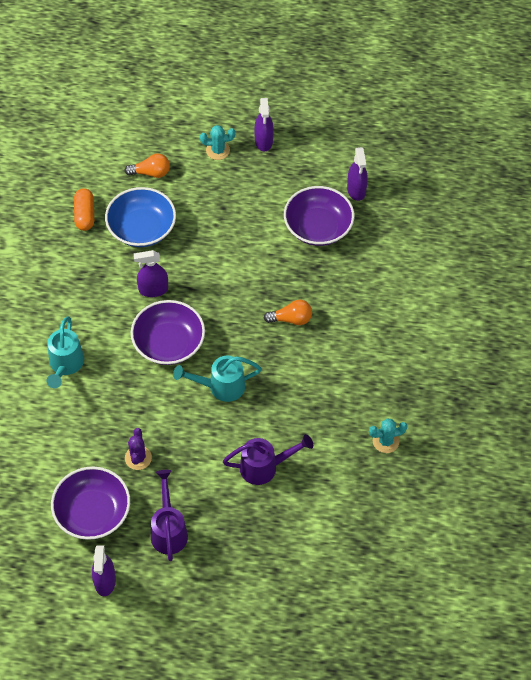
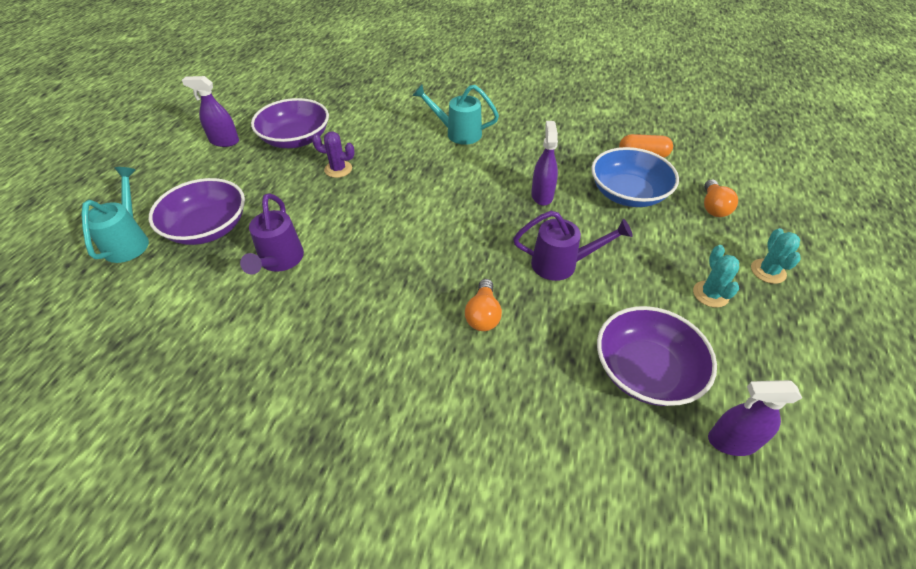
camera: 100 degrees right, 10 degrees down
(168, 343) = (468, 201): purple bowl -> purple bowl (207, 228)
(168, 530) = (249, 182): purple watering can -> purple watering can (562, 264)
(220, 387) = (400, 235): turquoise watering can -> turquoise watering can (129, 240)
(263, 141) = (802, 324): purple spray bottle -> none
(385, 441) = (252, 398): turquoise cactus -> turquoise cactus (710, 294)

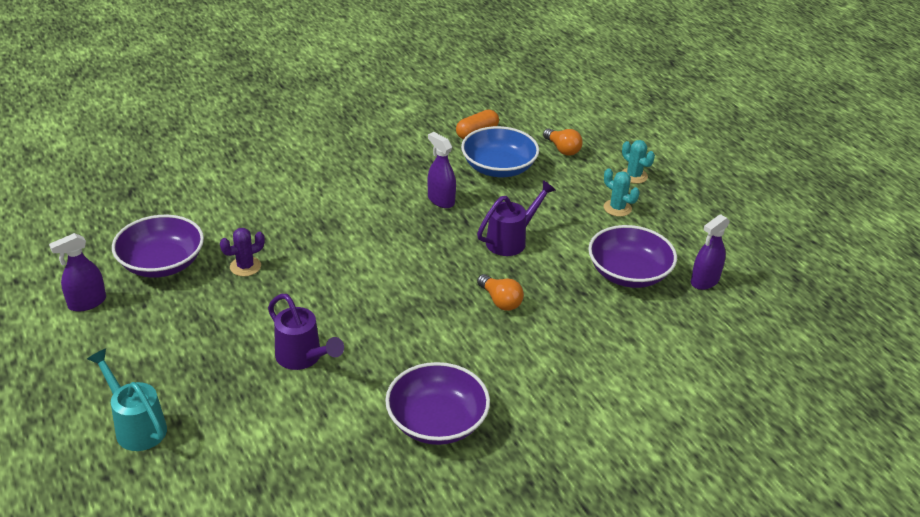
camera: 45 degrees left, 10 degrees down
(207, 228) = (197, 374): purple bowl -> purple bowl (437, 421)
(457, 133) = (310, 184): turquoise watering can -> none

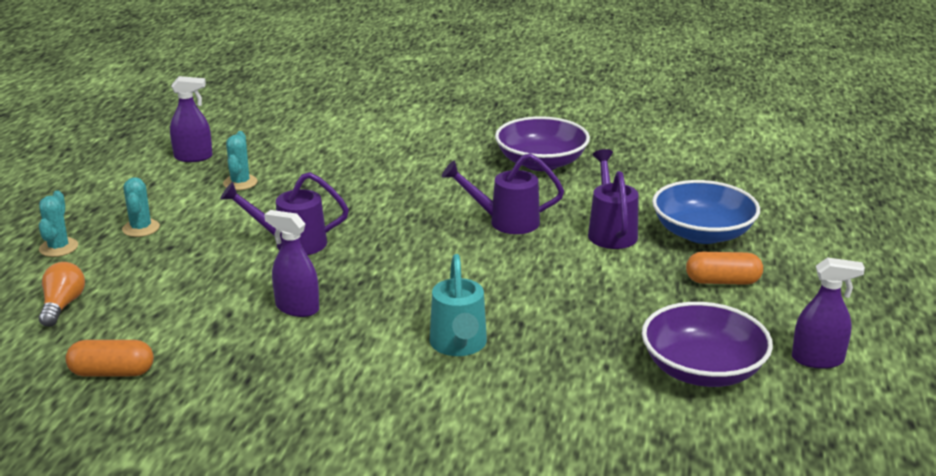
camera: 140 degrees left, 10 degrees down
(136, 425) = (799, 240): turquoise watering can -> turquoise watering can (458, 346)
(183, 344) = (722, 281): none -> orange capsule
(245, 266) = (602, 327): purple cactus -> none
(393, 329) = (505, 222): none -> purple watering can
(441, 200) = (297, 308): purple spray bottle -> purple spray bottle turned 120 degrees clockwise
(498, 168) = (172, 316): blue bowl -> blue bowl (702, 233)
(500, 301) = (382, 206): orange light bulb -> none
(628, 273) = (240, 183): purple bowl -> turquoise cactus

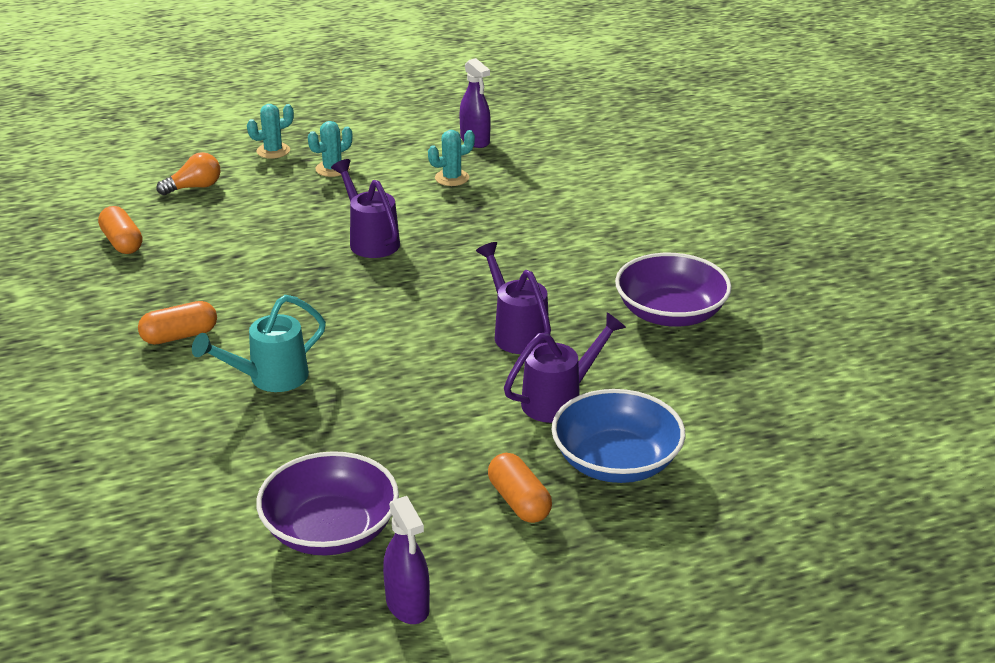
camera: 60 degrees right, 5 degrees up
(297, 308) = (268, 281): purple spray bottle -> none
(335, 377) = (179, 336): none -> orange capsule

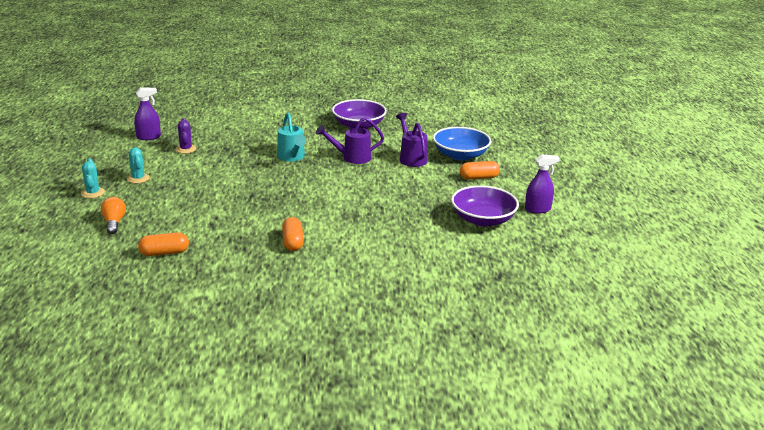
camera: 75 degrees left, 5 degrees down
(269, 379) = (352, 221): turquoise watering can -> turquoise watering can (292, 157)
(370, 240) = (234, 179): purple watering can -> none
(452, 178) = (186, 149): turquoise cactus -> purple cactus

